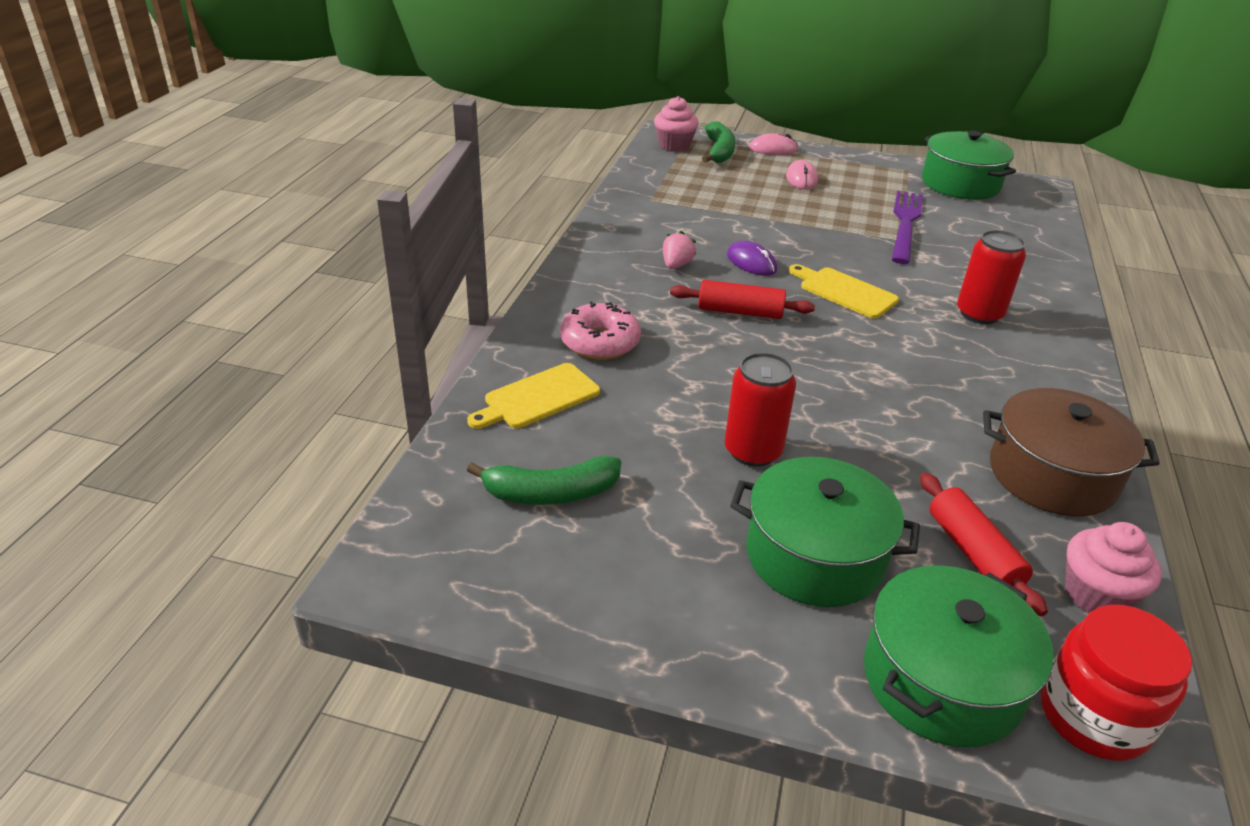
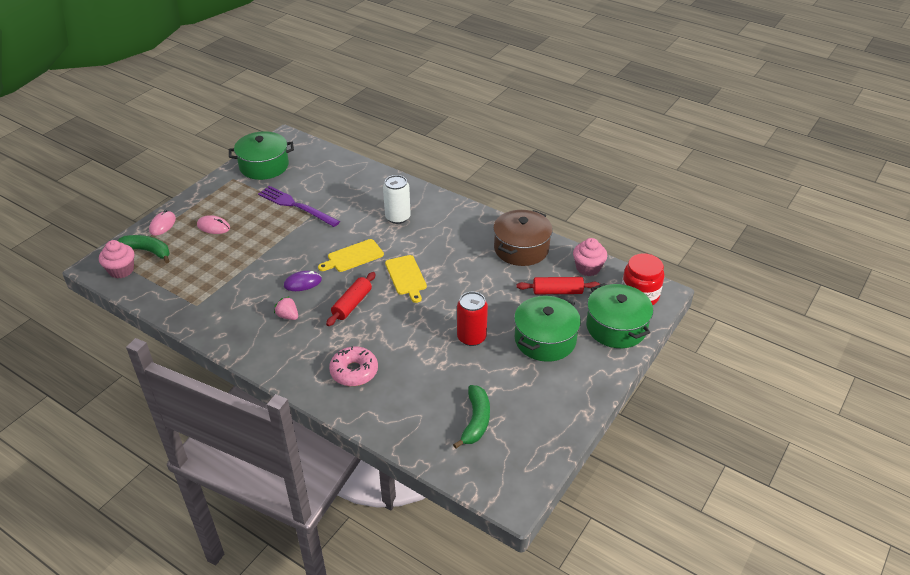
camera: 70 degrees left, 5 degrees up
(538, 398) = (395, 410): yellow cutting board -> yellow cutting board (406, 277)
(979, 314) = (397, 217): red can -> white can

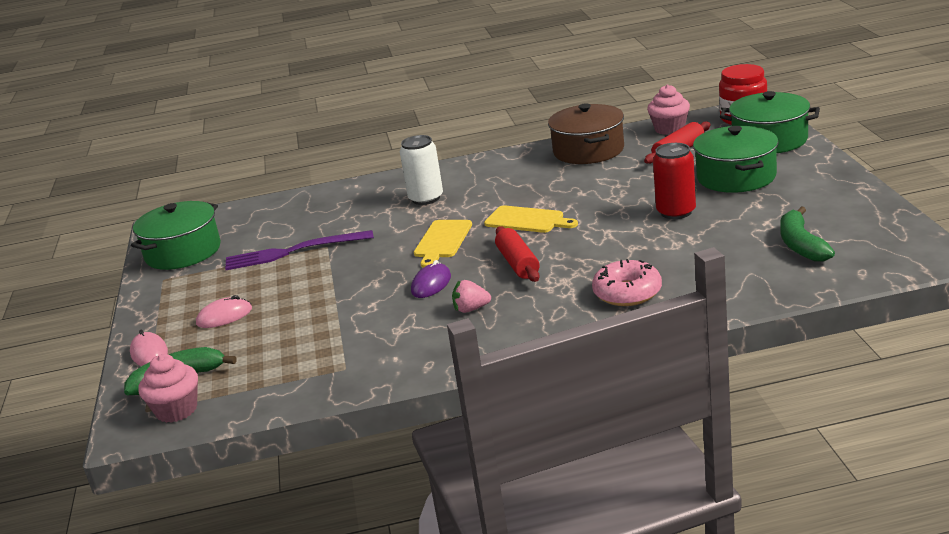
camera: 40 degrees left, 15 degrees down
(476, 421) = (801, 245): green banana -> green banana turned 150 degrees counterclockwise

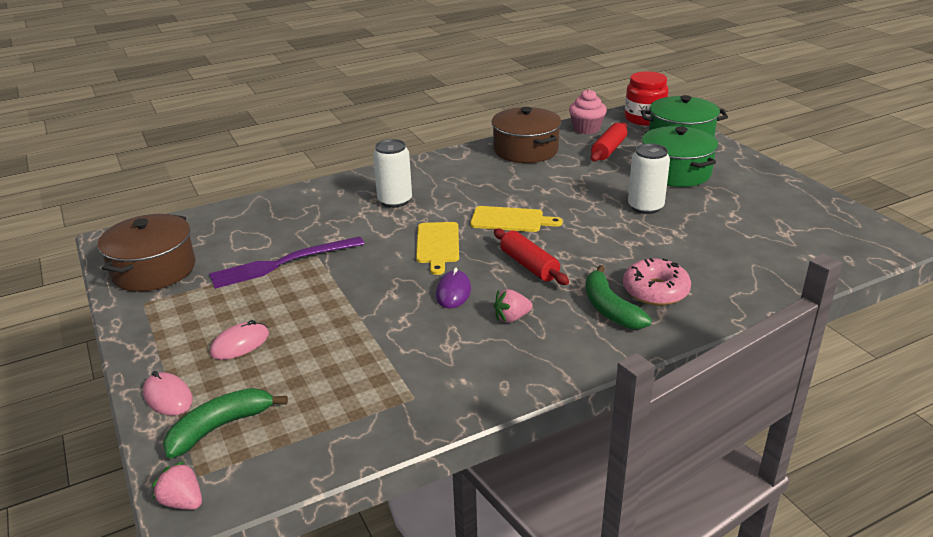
camera: 20 degrees left, 5 degrees up
(126, 428) = (183, 502): none -> pink strawberry
(176, 410) = (238, 470): pink cupcake -> none
(183, 252) = (153, 270): green pot -> brown pot
(676, 212) = (645, 207): red can -> white can
(801, 245) = (778, 234): green banana -> green banana (609, 308)

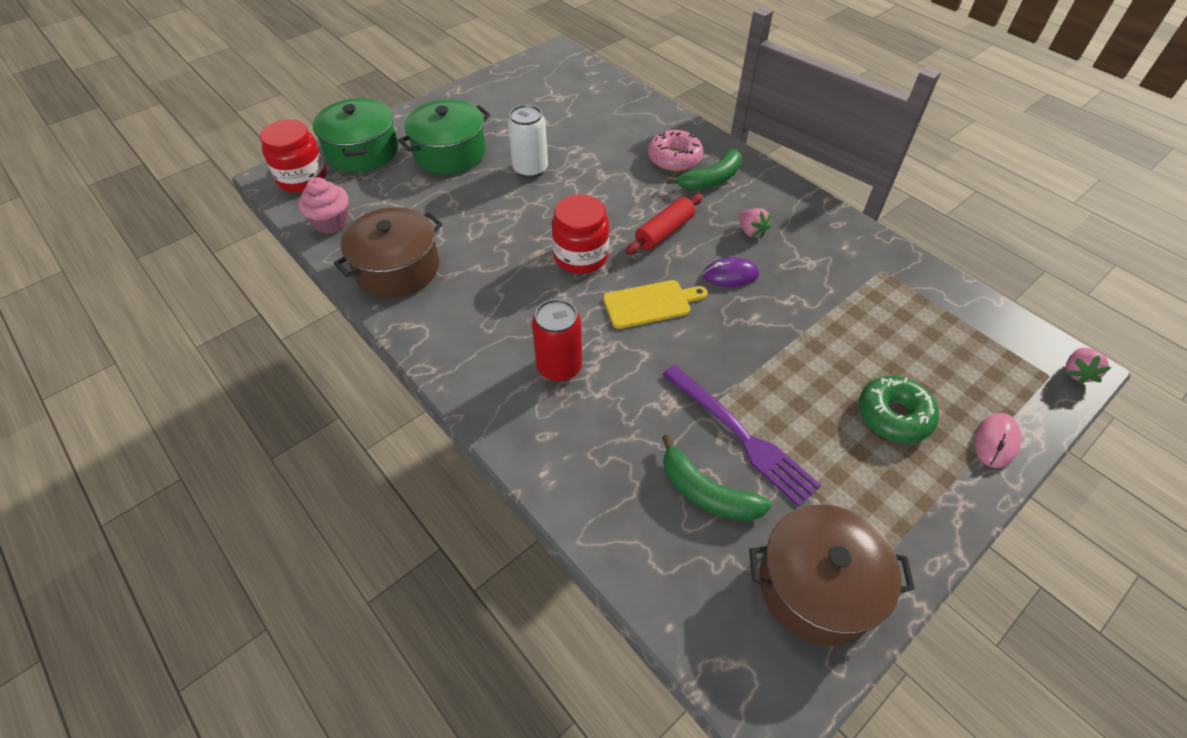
camera: 105 degrees left, 20 degrees up
(220, 427) = (997, 382): green banana -> green banana (706, 492)
(240, 344) = (893, 415): pink mouse -> green donut
(395, 201) = (559, 367): white can -> red can
(510, 220) = (581, 256): yellow cutting board -> red jar
(609, 150) = (395, 200): red rolling pin -> none

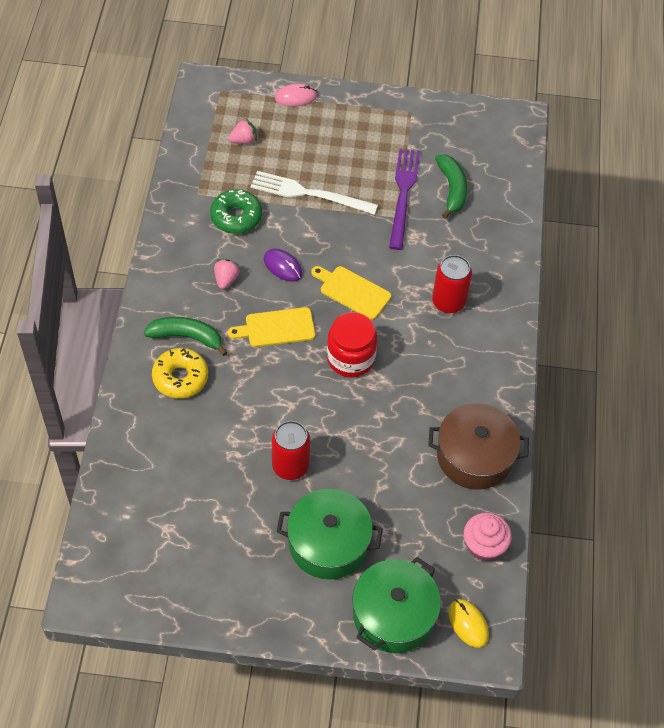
camera: 135 degrees left, 5 degrees up
(302, 178) = (468, 624): red jar -> yellow mouse
(530, 169) = (290, 466): white can -> red can
(664, 232) = (276, 328): red rolling pin -> yellow cutting board
(674, 158) = (180, 378): pink donut -> yellow donut
(813, 352) = (309, 194): none -> white fork
(817, 586) = (453, 127): brown pot -> none
(893, 415) = (320, 141): green donut -> green donut (236, 217)
(1076, 373) = (206, 81): pink strawberry -> pink strawberry (243, 140)

